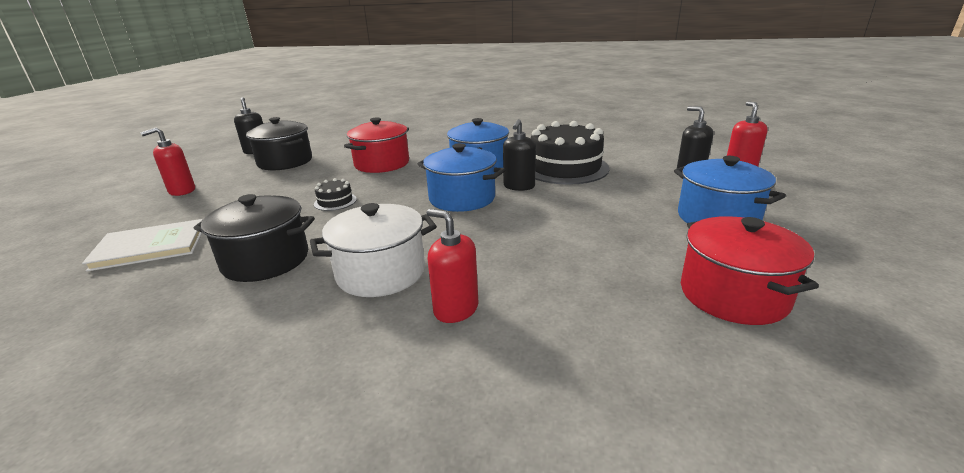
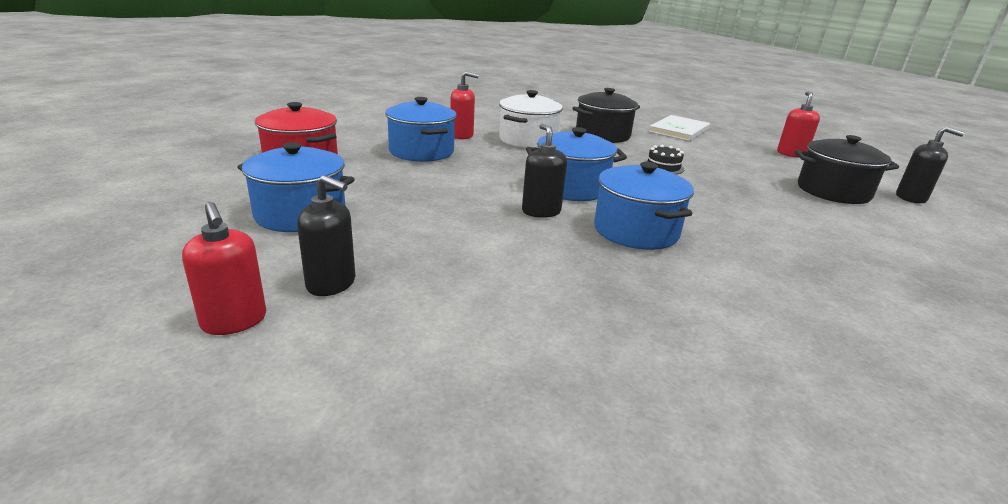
camera: 140 degrees right, 0 degrees up
(382, 164) = (742, 210): red pot -> none
(554, 280) = (421, 152): none -> blue pot
(565, 168) = (526, 253): black cake -> none

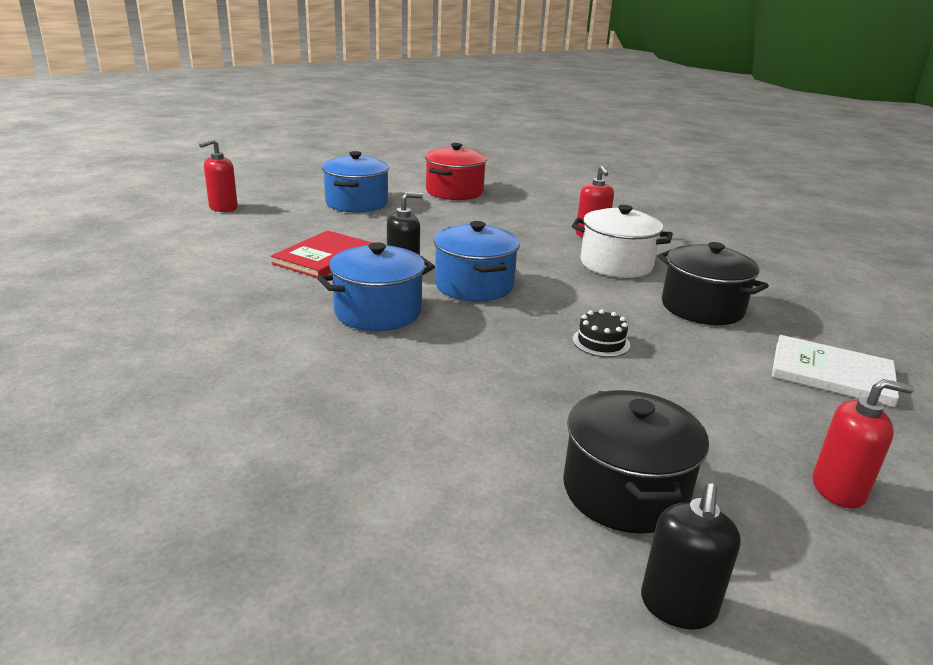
camera: 80 degrees right, 0 degrees up
(331, 284) = (263, 220): black soap dispenser -> none
(421, 152) = (519, 223): blue pot -> none
(492, 247) = (324, 257): none -> red book

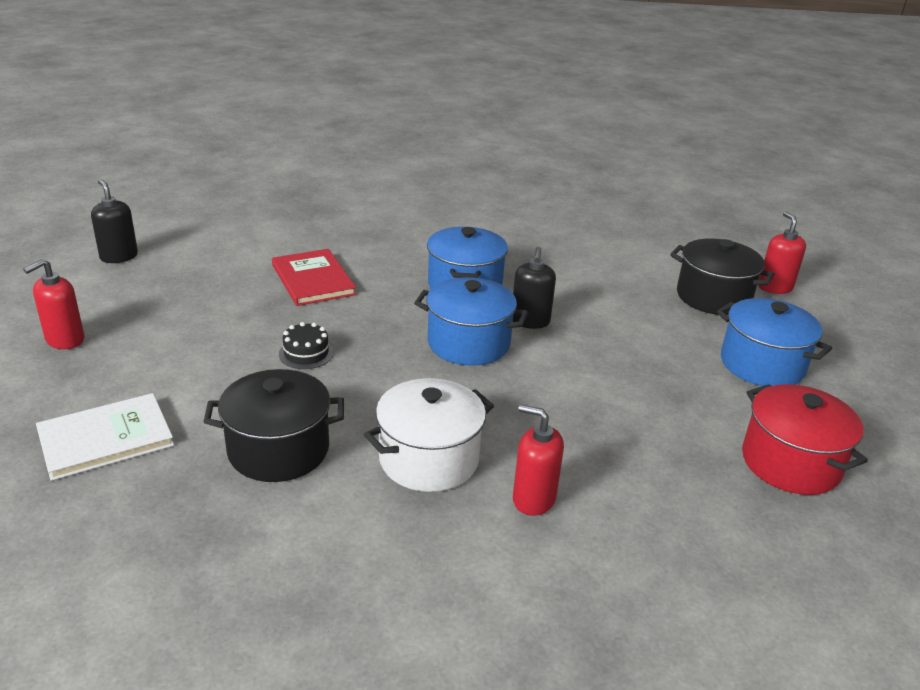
camera: 125 degrees right, 5 degrees up
(324, 257) = (598, 298): red book -> red book (313, 280)
(625, 491) = (181, 279): black pot -> black pot (713, 297)

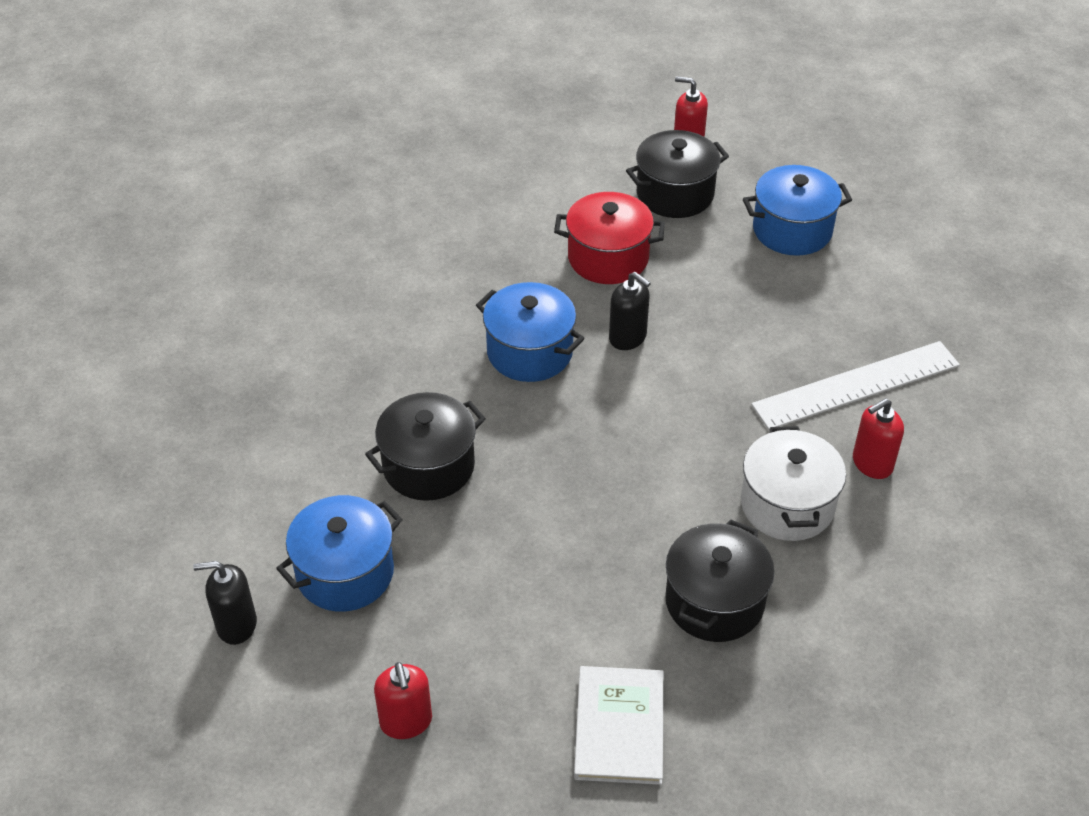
camera: 55 degrees left, 15 degrees up
(306, 353) = (571, 526): black cake -> none
(313, 280) = (428, 466): red book -> black pot
(468, 343) = (635, 399): blue pot -> blue pot (345, 573)
(623, 458) = (856, 385): none -> white ruler
(790, 463) = (916, 295): red pot -> red pot (608, 258)

